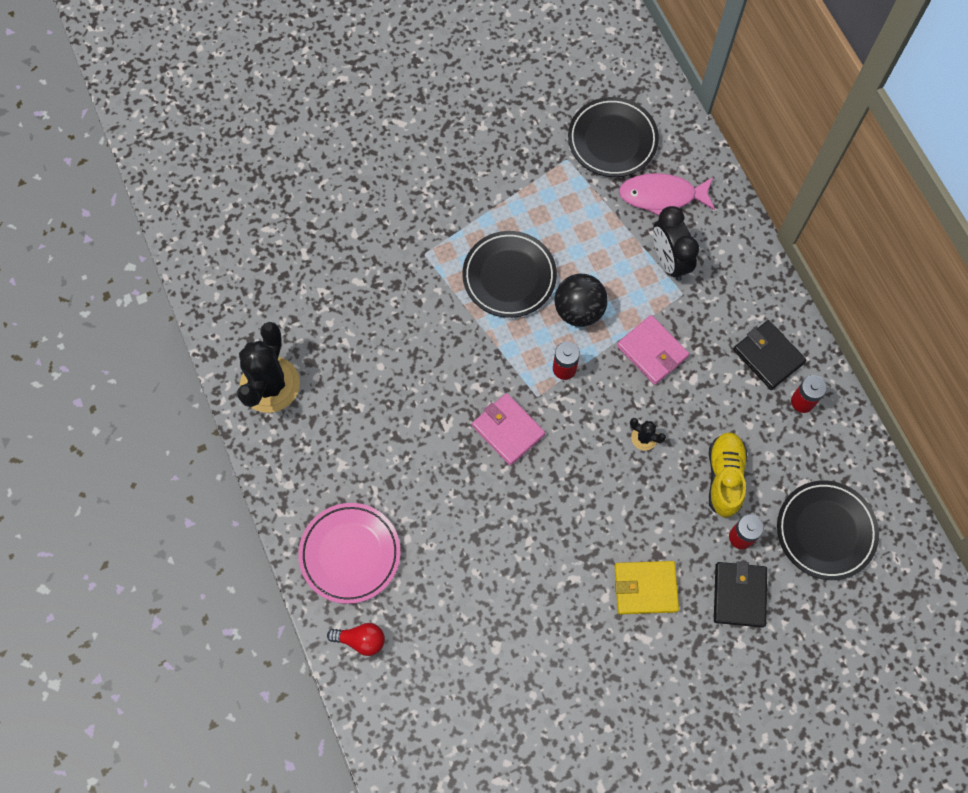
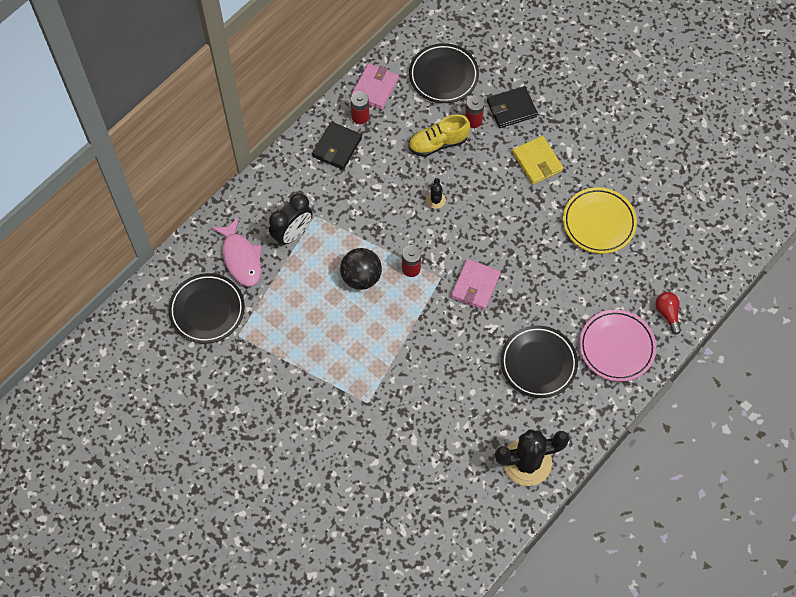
camera: 115 degrees left, 5 degrees down
(509, 276) = (357, 334): black plate -> black plate (538, 363)
(523, 621) = (599, 223): none -> yellow plate
(652, 351) = (369, 218): pink wallet -> pink wallet (375, 88)

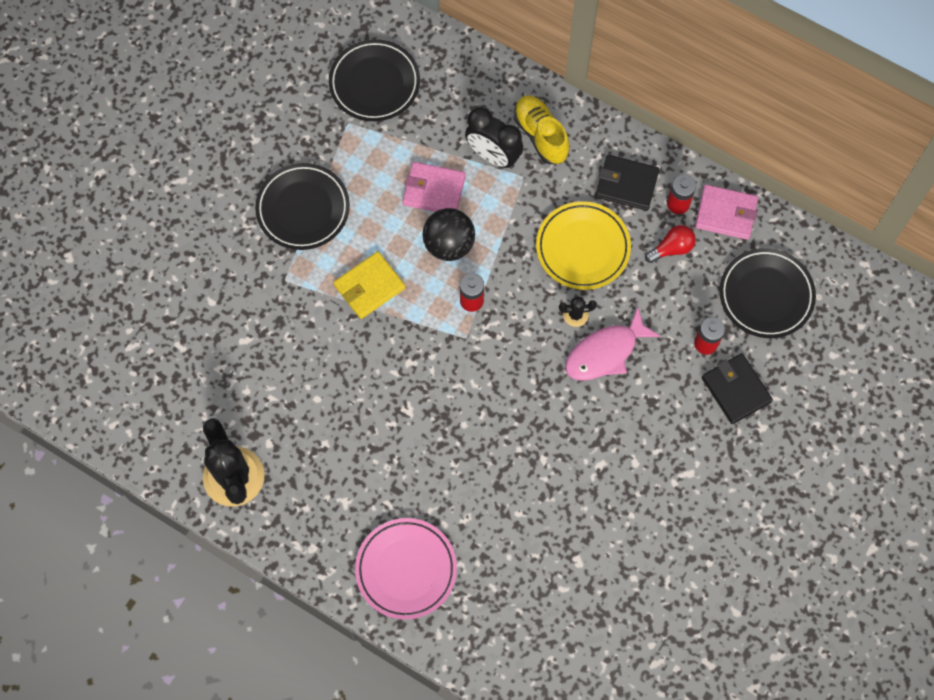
camera: 80 degrees right, 5 degrees up
(241, 258) = (449, 105): pink fish -> pink fish (605, 352)
(438, 143) = (660, 304): yellow shoe -> yellow shoe (541, 135)
(475, 286) = (462, 381): pink wallet -> pink wallet (434, 190)
(537, 161) = (661, 434): yellow wallet -> yellow wallet (369, 287)
(538, 363) = (367, 473): black plate -> black plate (303, 209)
(599, 223) = (585, 526): yellow plate -> yellow plate (582, 248)
(667, 313) = (466, 632): red light bulb -> red light bulb (671, 248)

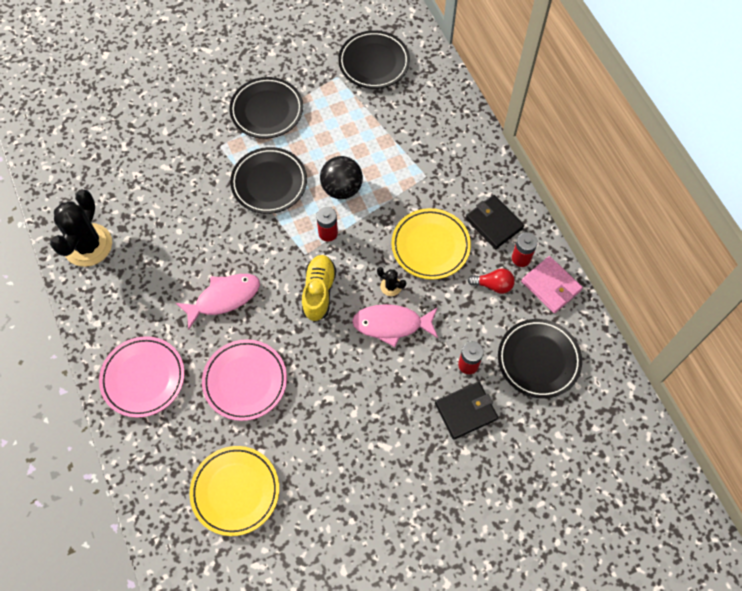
camera: 35 degrees right, 5 degrees down
(369, 287) = (269, 183): yellow wallet -> black plate
(421, 436) = (224, 298): none -> pink fish
(434, 190) = (359, 149): pink wallet -> none
(493, 156) = (416, 151): black clock -> none
(508, 503) = (245, 381): none -> pink plate
(541, 135) = (458, 157): yellow shoe -> yellow shoe (319, 292)
(582, 612) = (235, 491): none -> yellow plate
(736, 390) = (465, 411): black wallet -> black wallet turned 60 degrees clockwise

